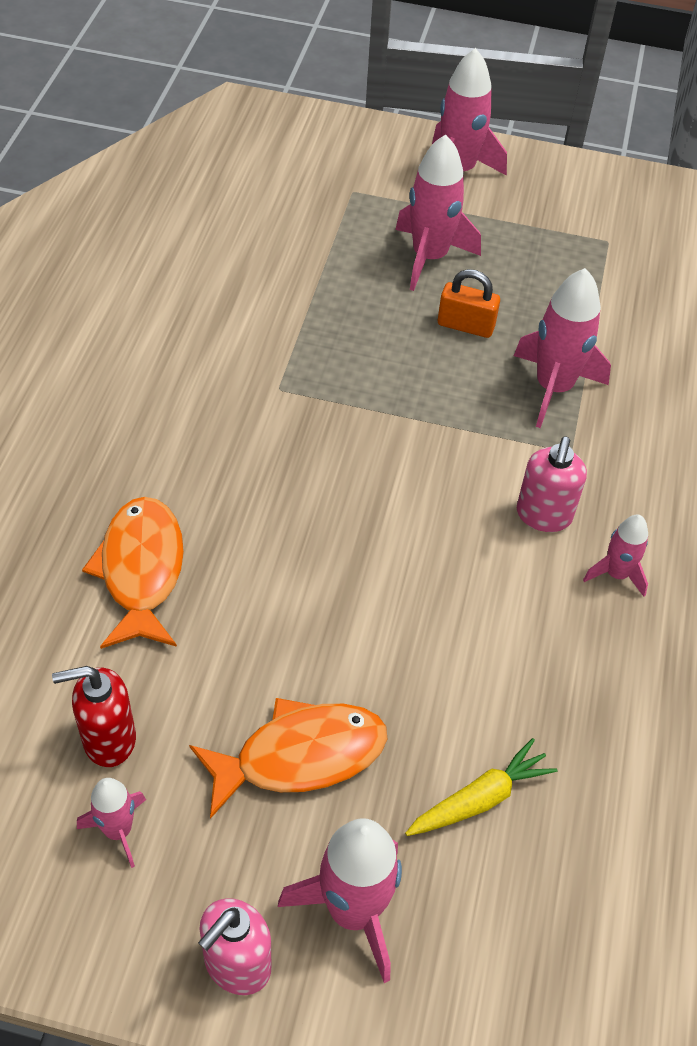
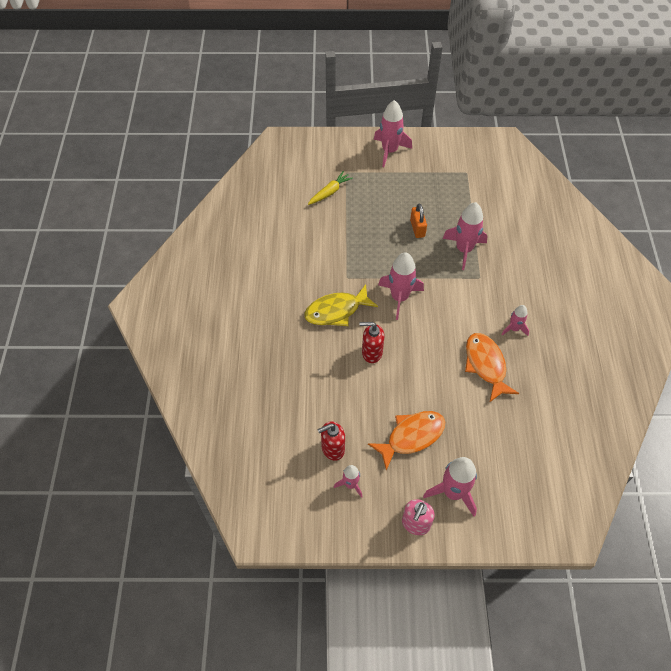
camera: 10 degrees left, 5 degrees up
(141, 570) = (318, 374): orange fish -> orange fish (486, 365)
(230, 450) = (336, 311): none -> yellow fish
(275, 552) = (371, 353): none -> red soap dispenser
(429, 257) = (391, 198): pink rocket -> pink rocket (399, 297)
(465, 325) = (417, 228): orange padlock -> orange padlock turned 75 degrees clockwise
(480, 799) = (488, 436): yellow carrot -> yellow carrot (330, 192)
(543, 515) = (477, 310): pink soap dispenser -> none

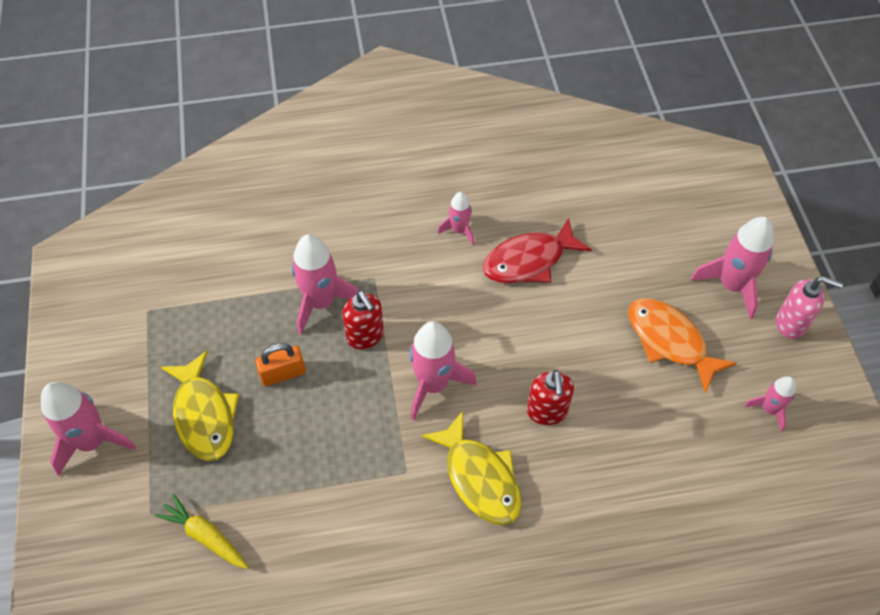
camera: 100 degrees left, 0 degrees up
(332, 449) = (725, 442): red soap dispenser -> red soap dispenser (365, 336)
(397, 194) = (204, 415): none -> yellow fish
(486, 365) = (529, 261): orange fish -> red fish

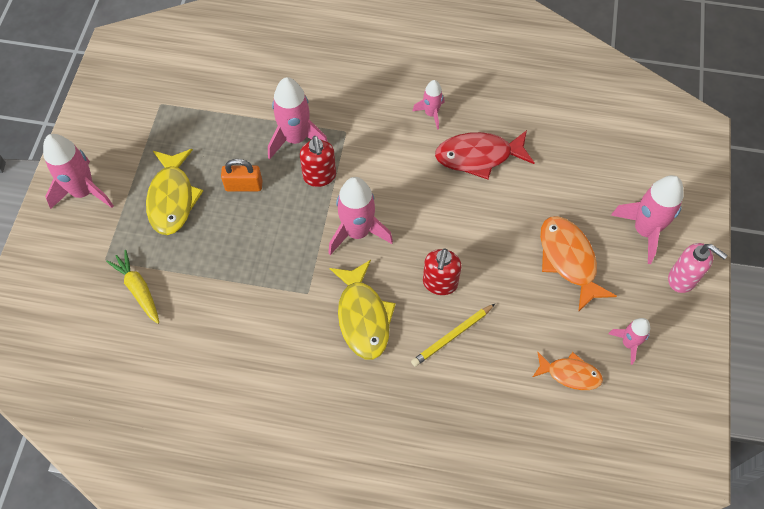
camera: 20 degrees right, 5 degrees up
(585, 466) = (452, 336): none -> yellow pencil
(725, 463) = (570, 374): none -> orange fish

